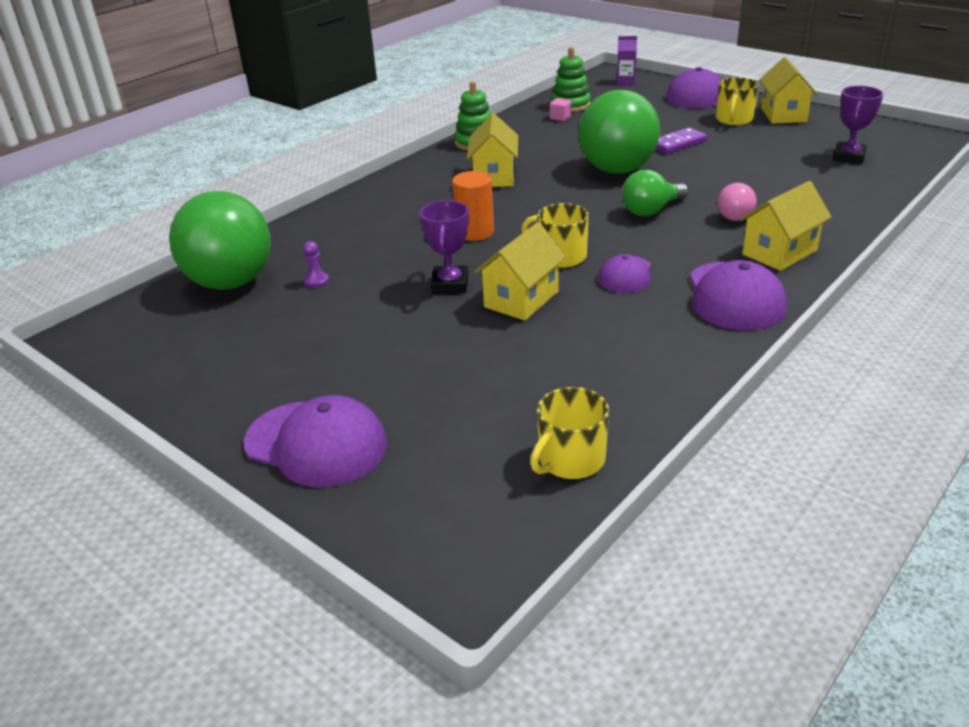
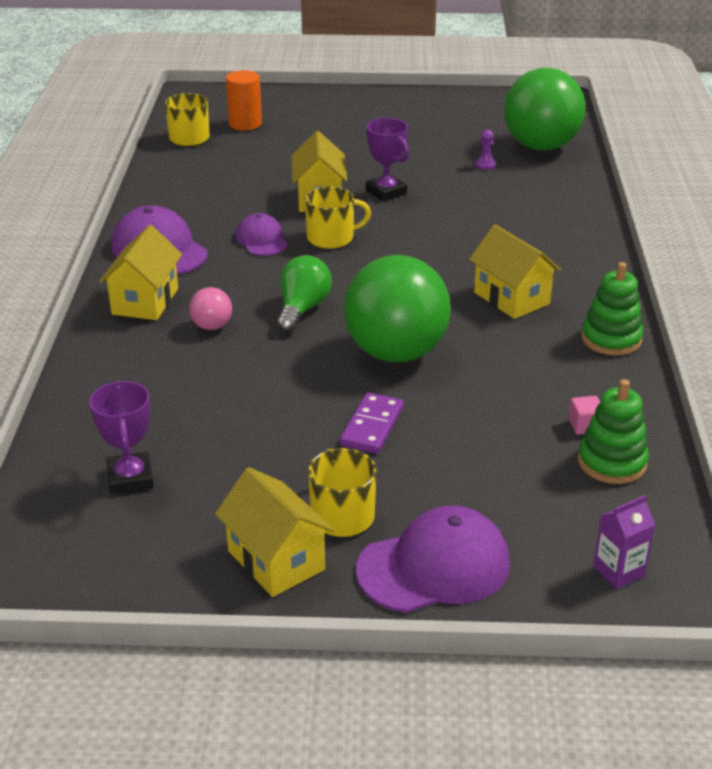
camera: 140 degrees right, 0 degrees up
(316, 443) = (330, 105): purple cap -> none
(475, 232) = (433, 235): orange cylinder -> orange cylinder (245, 124)

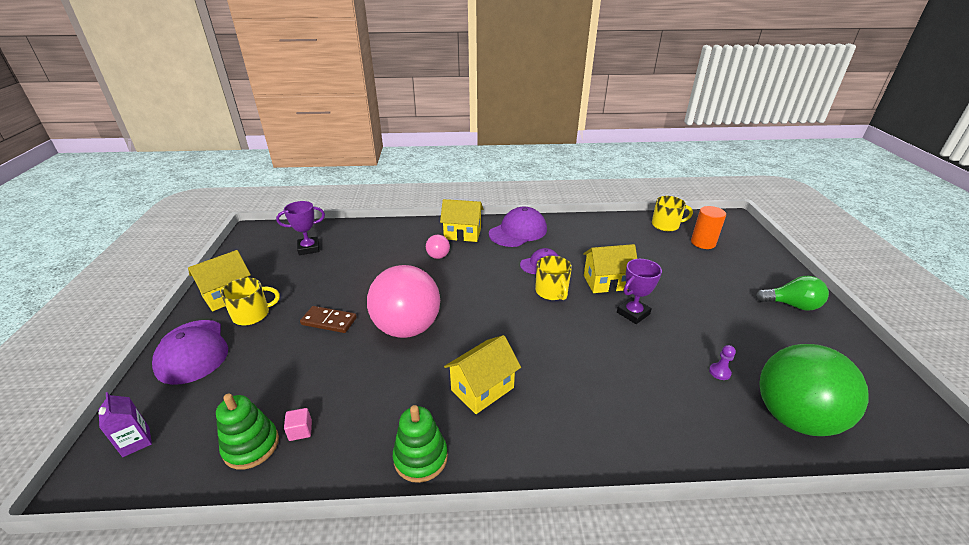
camera: 85 degrees right, 0 degrees up
(302, 309) = (458, 286): green light bulb -> green light bulb (791, 305)
(372, 426) = (329, 321): purple domino -> brown domino
(396, 353) = (407, 328): green ball -> pink ball

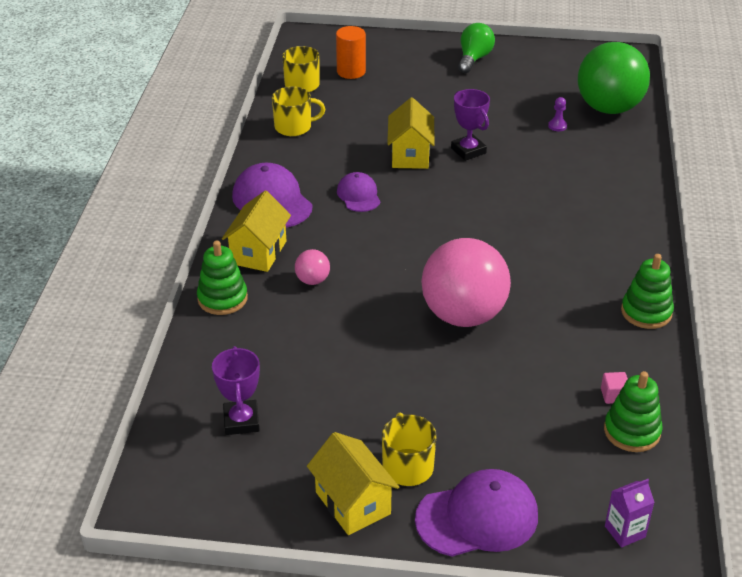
camera: 80 degrees left, 5 degrees up
(329, 321) = (438, 385): brown domino -> none
(416, 228) = (222, 298): none -> green stacking toy
(482, 389) = (566, 266): yellow house -> none
(552, 291) = (418, 196): yellow mug -> yellow mug (294, 127)

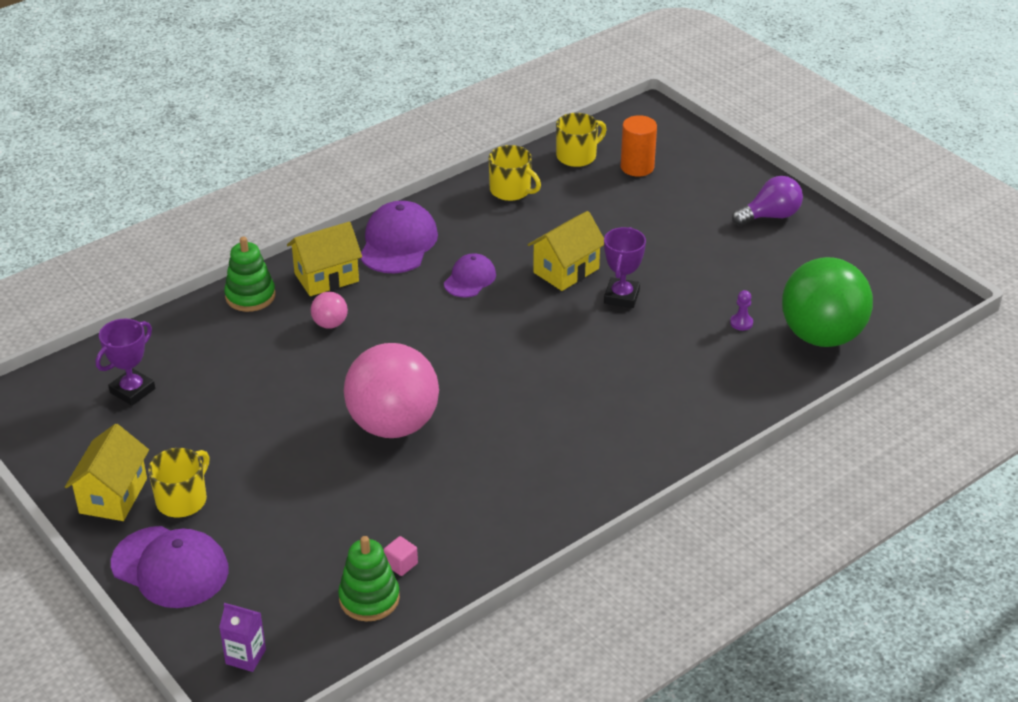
camera: 45 degrees right, 0 degrees up
(474, 59) = (770, 216): green light bulb -> purple light bulb
(646, 312) = (538, 525): green stacking toy -> none

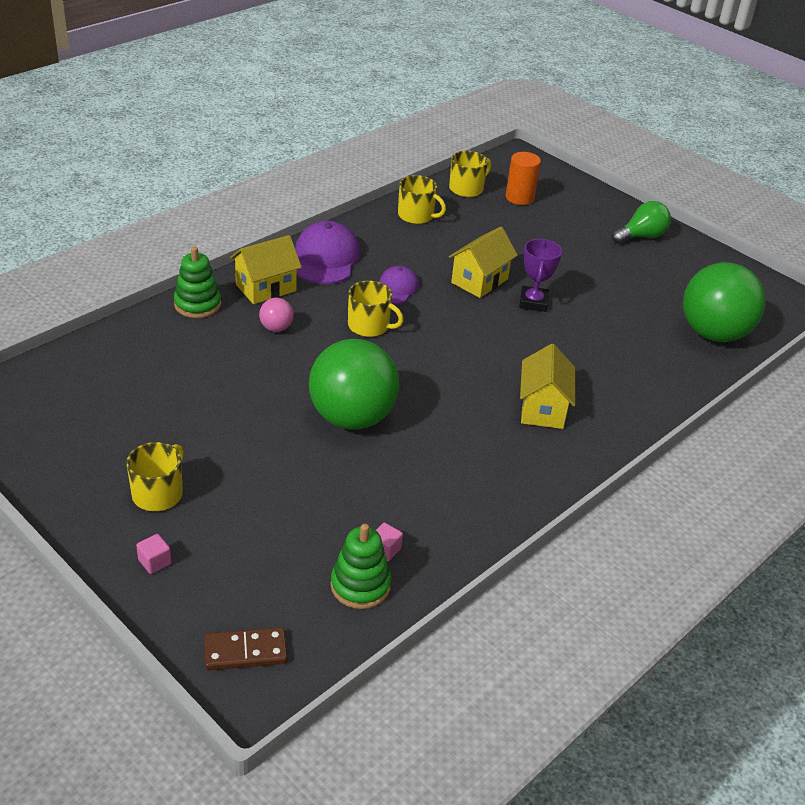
camera: 10 degrees left, 0 degrees up
(113, 496) = (87, 492): yellow house -> yellow house (542, 408)
(132, 391) = (95, 391): purple trophy -> none
(170, 567) = (154, 562): purple cap -> pink cube
(245, 657) = (245, 651): purple carton -> brown domino
(393, 425) = (352, 417): pink ball -> green ball
(432, 322) = (369, 326): none -> yellow mug
(741, 323) = (642, 323): purple pawn -> none
(770, 216) = (641, 236): purple light bulb -> green light bulb

